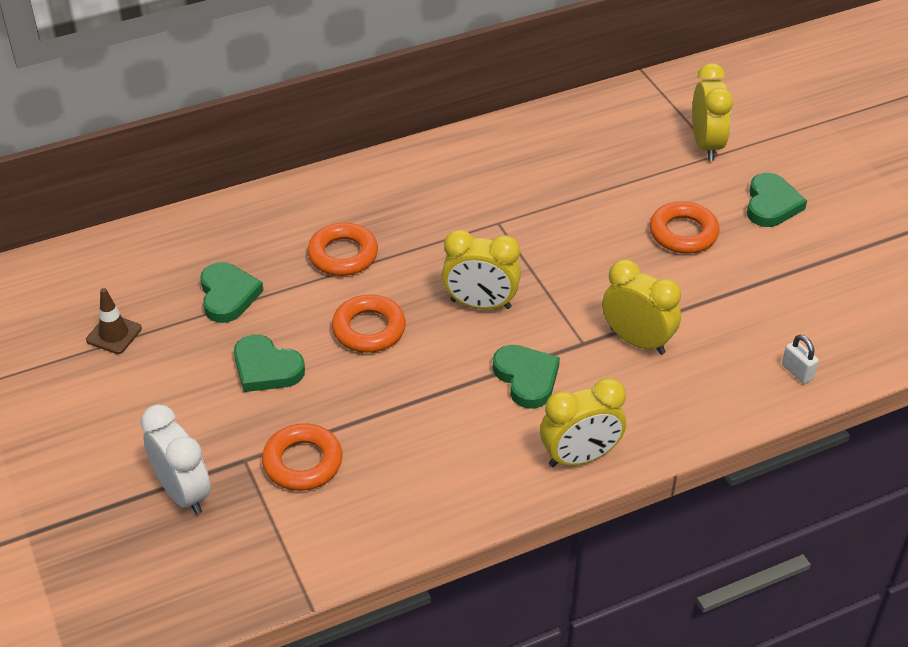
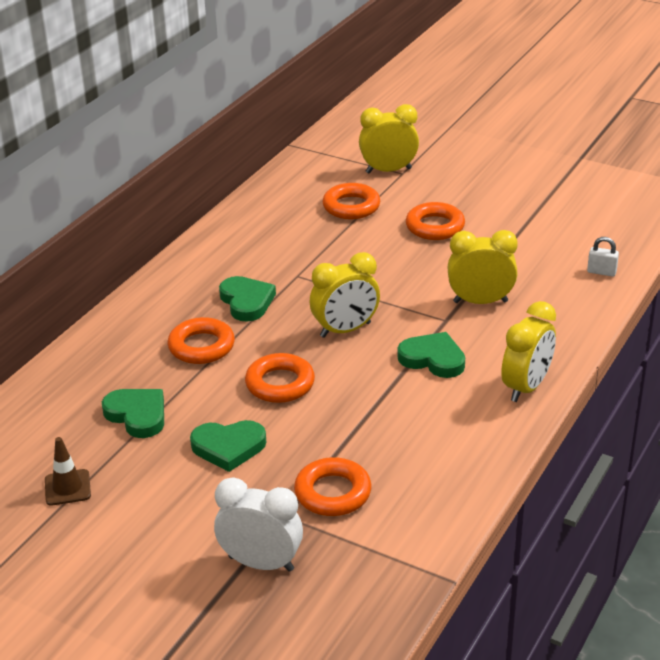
camera: 35 degrees left, 10 degrees down
(626, 170) = (351, 206): none -> orange ring
(706, 145) = (388, 170): yellow clock -> yellow clock turned 60 degrees counterclockwise
(771, 204) = (472, 187): green heart -> green heart (246, 302)

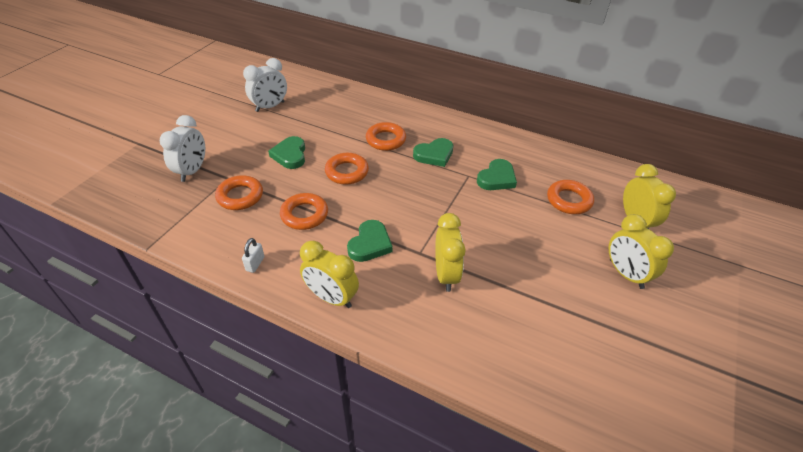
camera: 85 degrees right, 10 degrees up
(67, 488) = (270, 107): brown traffic cone -> white clock
(137, 415) = (324, 122): green heart -> green heart (497, 178)
(345, 330) = (404, 199): yellow clock -> yellow clock (625, 274)
(435, 227) = (553, 249): orange ring -> orange ring (304, 215)
(601, 272) = (506, 370): white padlock -> white padlock (255, 264)

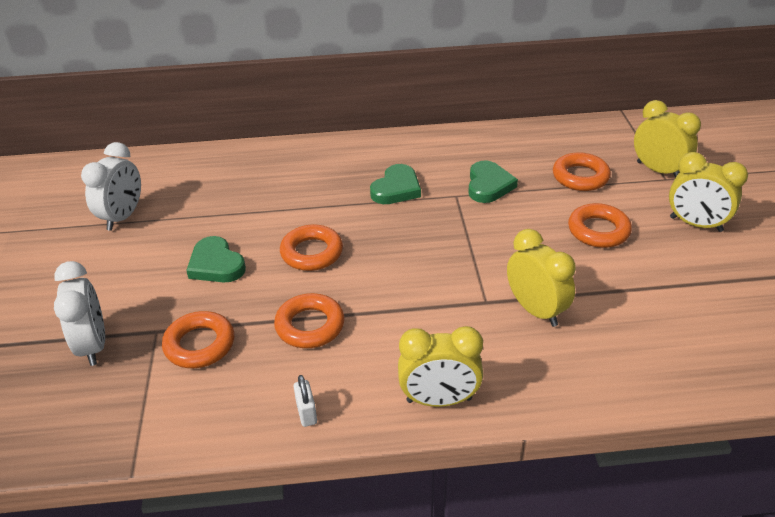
camera: 30 degrees left, 5 degrees down
(370, 244) = (422, 320): green heart -> none
(386, 140) = (322, 195): orange ring -> orange ring (598, 230)

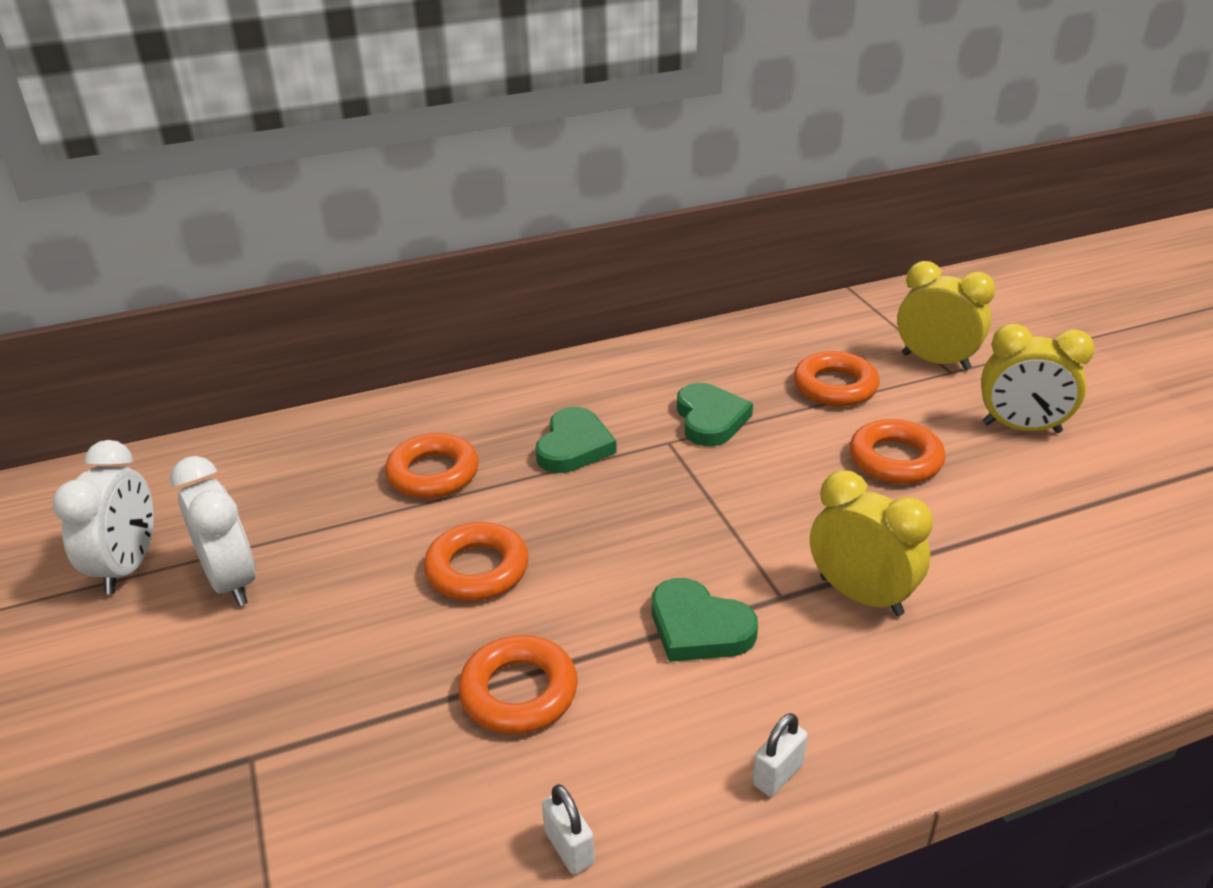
camera: 15 degrees left, 5 degrees down
(93, 345) = (139, 809): white clock -> white clock (232, 581)
(200, 344) = (338, 765): orange ring -> orange ring (433, 473)
(216, 264) = (321, 619): green heart -> green heart (698, 627)
(439, 400) = (778, 774): yellow clock -> white padlock

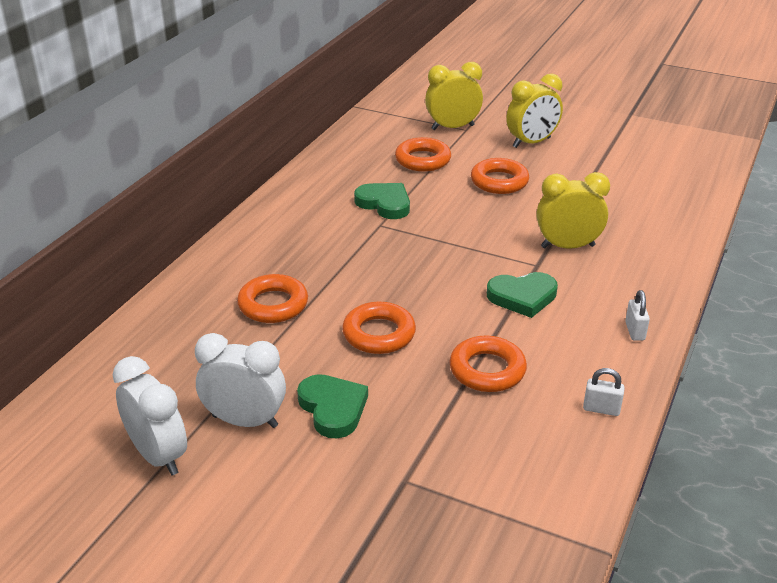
camera: 45 degrees left, 0 degrees up
(574, 446) = (332, 251): green heart -> green heart (333, 408)

